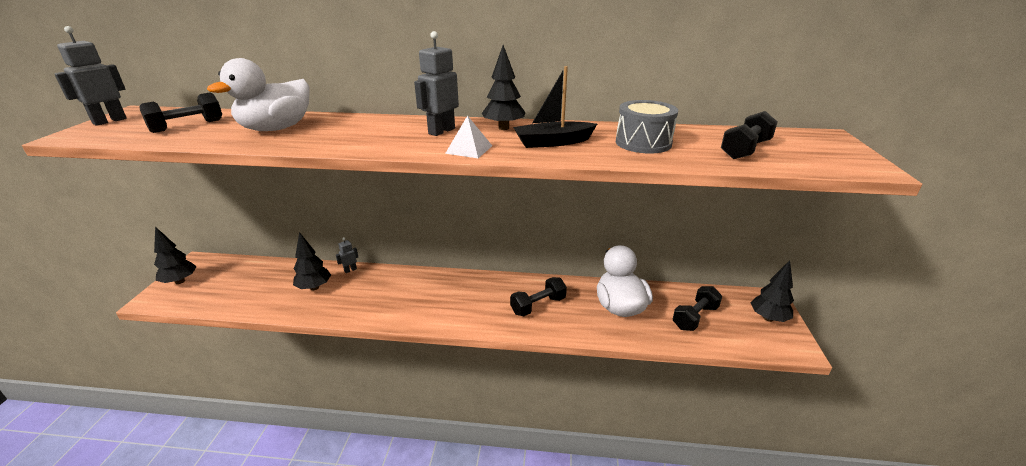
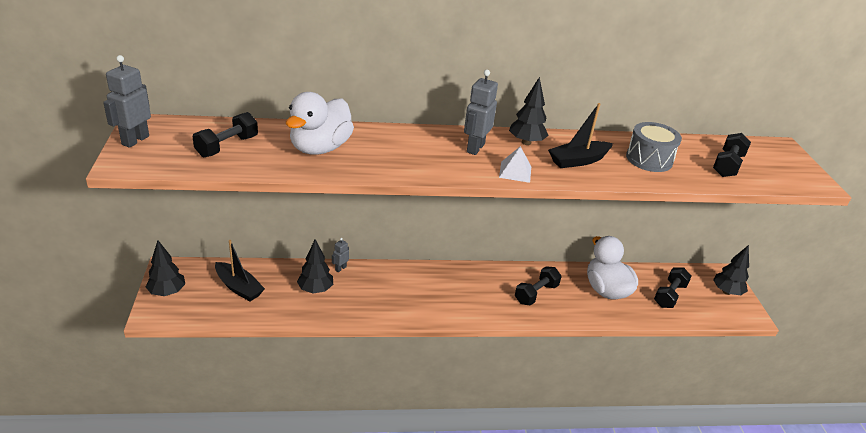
camera: 15 degrees left, 5 degrees up
(245, 281) = (239, 287): none -> black boat

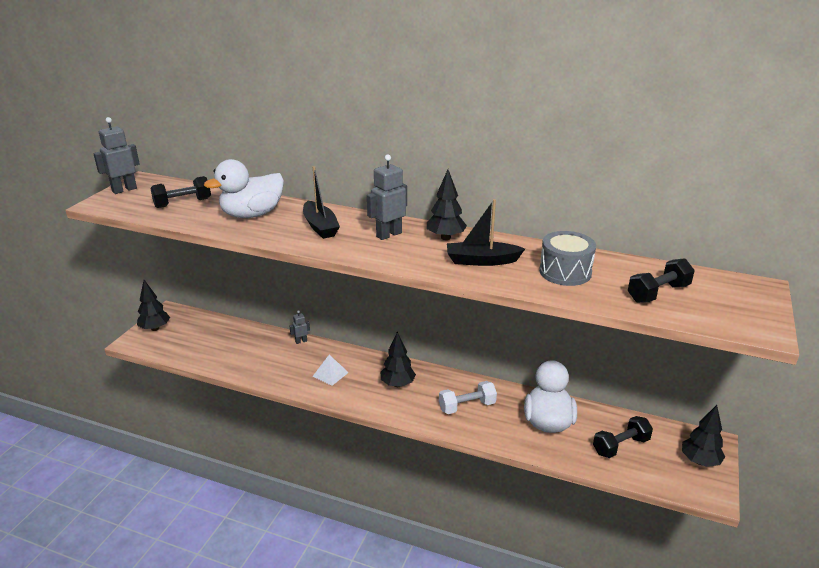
camera: 30 degrees right, 5 degrees down
(239, 287) = (208, 337): black boat -> black boat (320, 227)
(315, 289) = (266, 353): black tree -> black tree (397, 384)
(515, 171) = (404, 259): white pyramid -> white pyramid (330, 374)
(536, 294) = (467, 406): black dumbbell -> white dumbbell

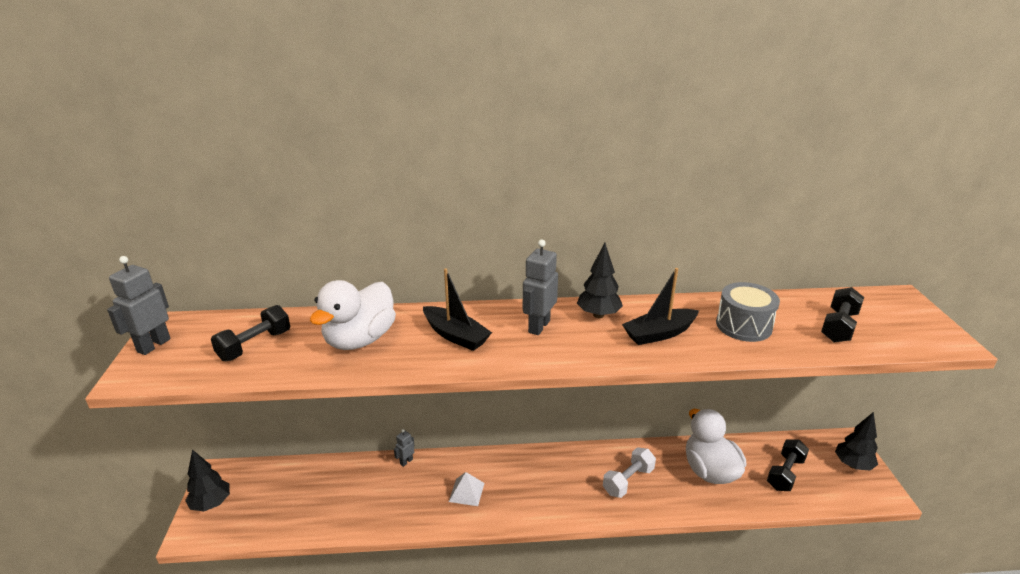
camera: 25 degrees left, 0 degrees up
(397, 384) = (544, 479): black tree -> none

